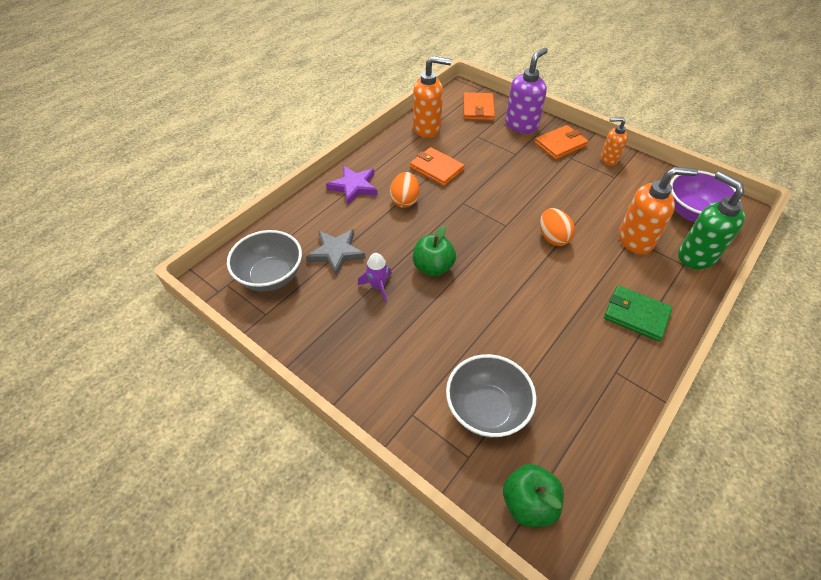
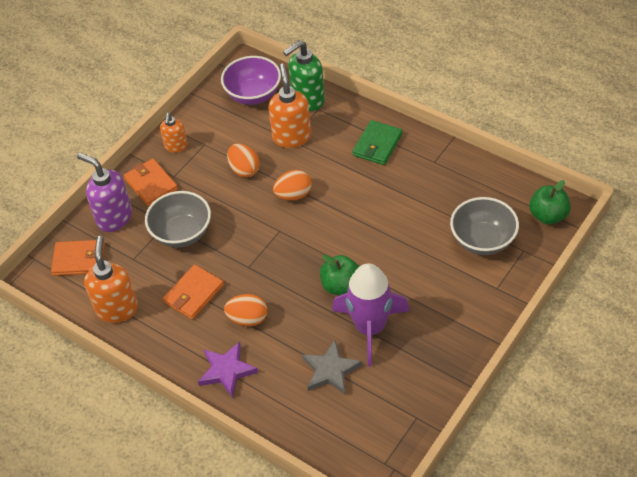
camera: 90 degrees left, 0 degrees up
(271, 276) = (369, 424): grey bowl -> grey bowl (182, 233)
(378, 286) = (370, 328): purple rocket -> purple rocket, size x2.16
(584, 203) = (244, 169): none -> orange egg

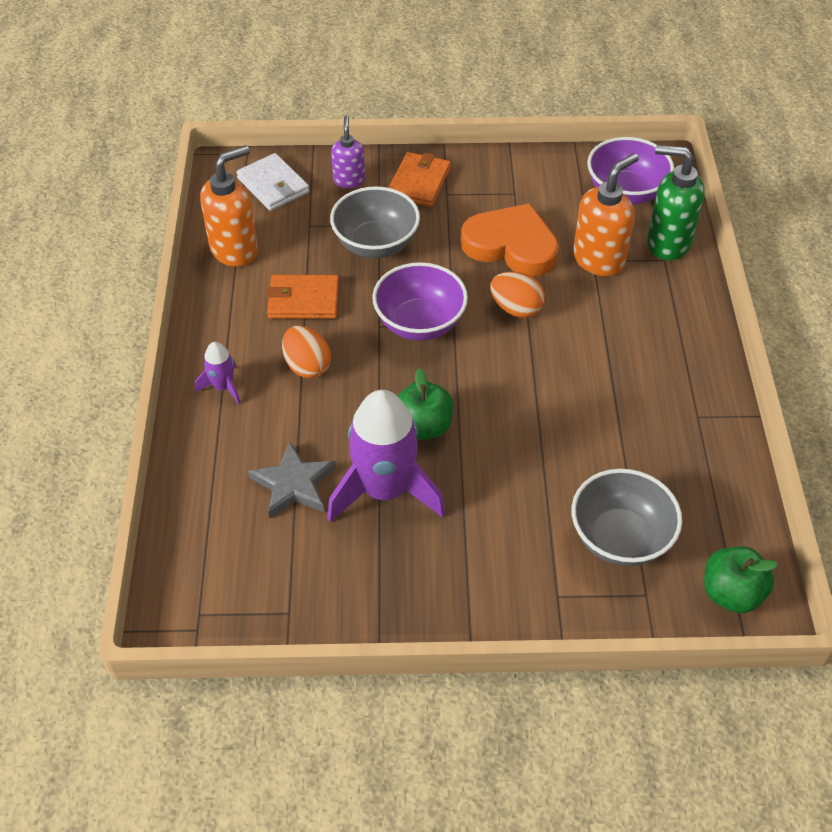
camera: 50 degrees right, 0 degrees up
(79, 260) = (273, 185): orange wallet -> white wallet
(114, 218) = (349, 180): purple soap dispenser -> purple soap dispenser, size x0.60
(176, 146) = (488, 172): orange soap dispenser -> none
(227, 370) = (223, 387): purple star -> purple rocket
(244, 169) = (511, 245): orange egg -> orange heart
(264, 246) = (419, 323): none -> purple bowl
(377, 145) = (667, 344): green wallet -> none

